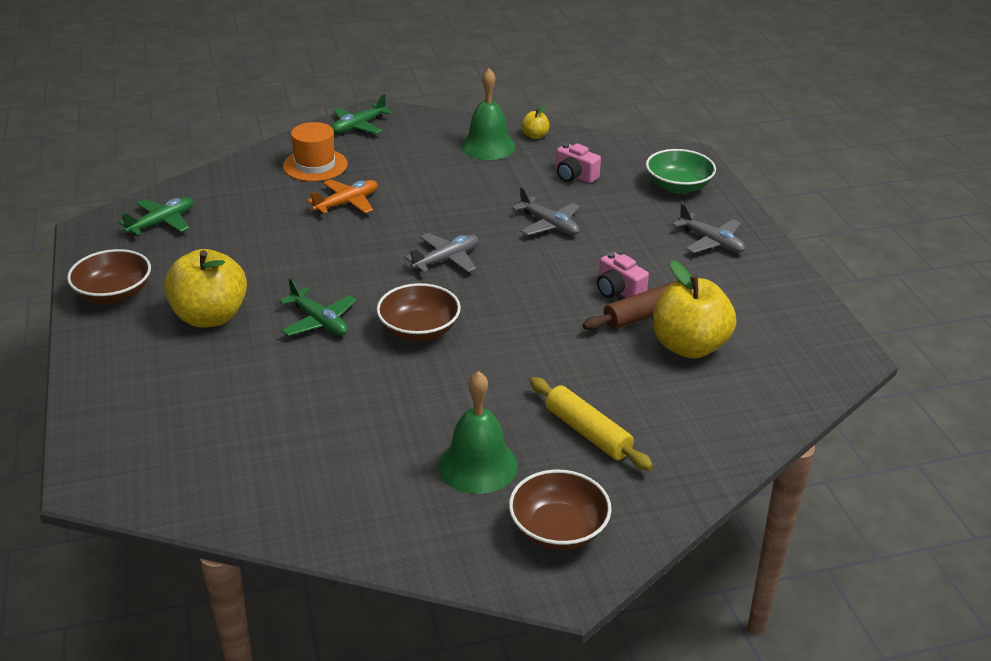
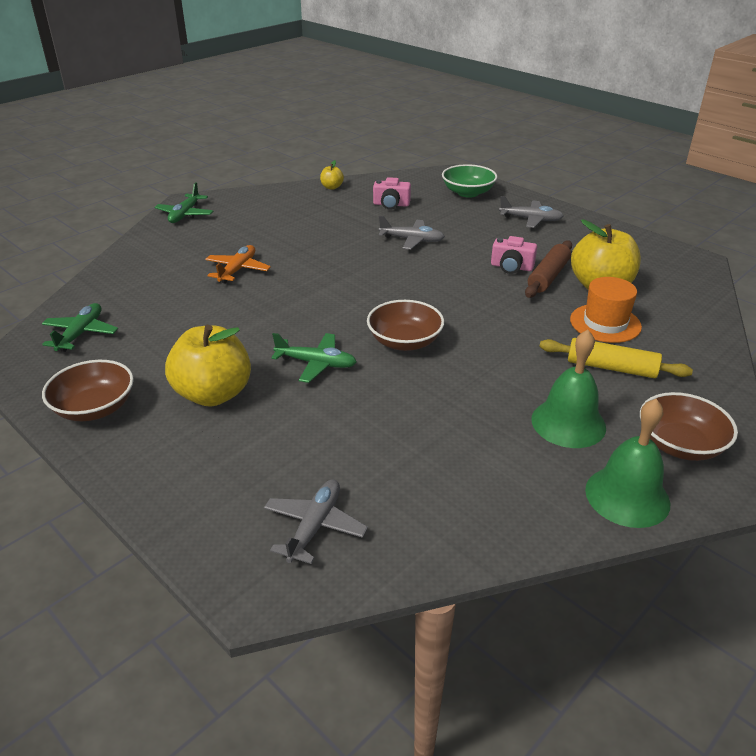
camera: 30 degrees left, 0 degrees up
(315, 165) = (178, 251): orange hat -> orange hat (605, 323)
(446, 259) = (365, 285): grey plane -> grey plane (314, 526)
(488, 146) = (305, 202): green bell -> green bell (627, 496)

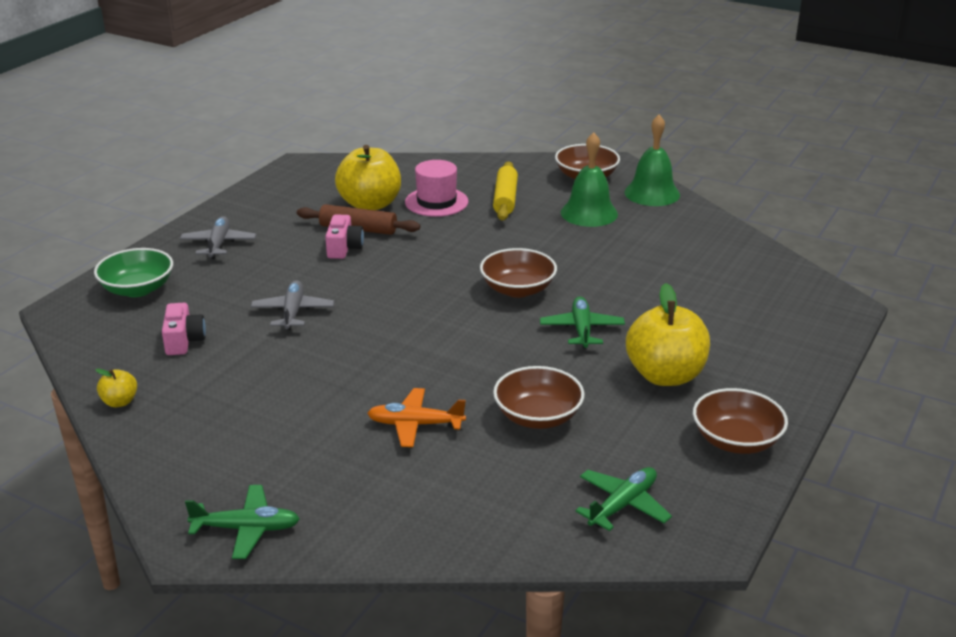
camera: 105 degrees left, 5 degrees down
(81, 333) = (623, 505): green plane -> green plane turned 135 degrees clockwise
(208, 318) = (538, 417): none -> brown bowl
(314, 526) = (773, 294): grey plane -> none
(605, 323) = (436, 202): orange hat -> pink hat

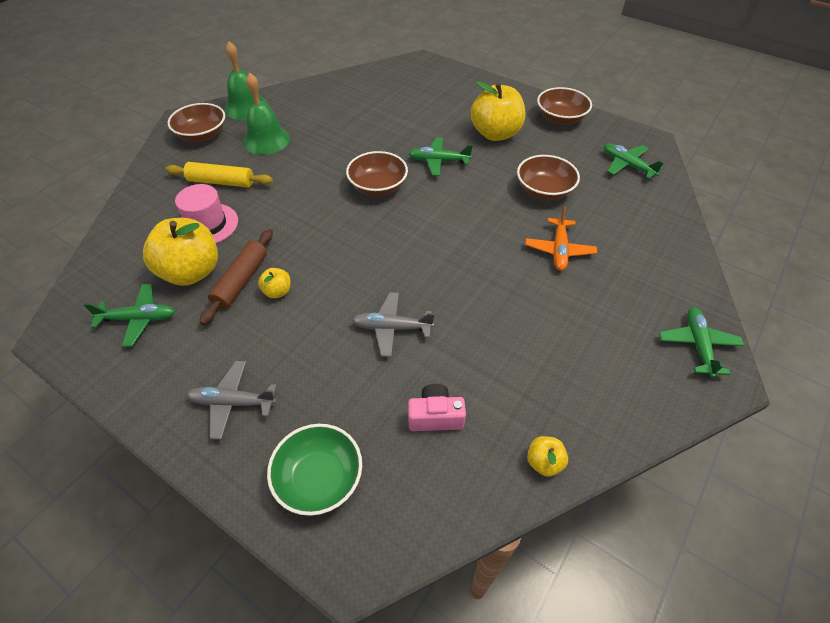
camera: 85 degrees left, 20 degrees up
(313, 192) = (139, 319): none -> green plane
(344, 248) = (277, 291): pink camera -> yellow apple

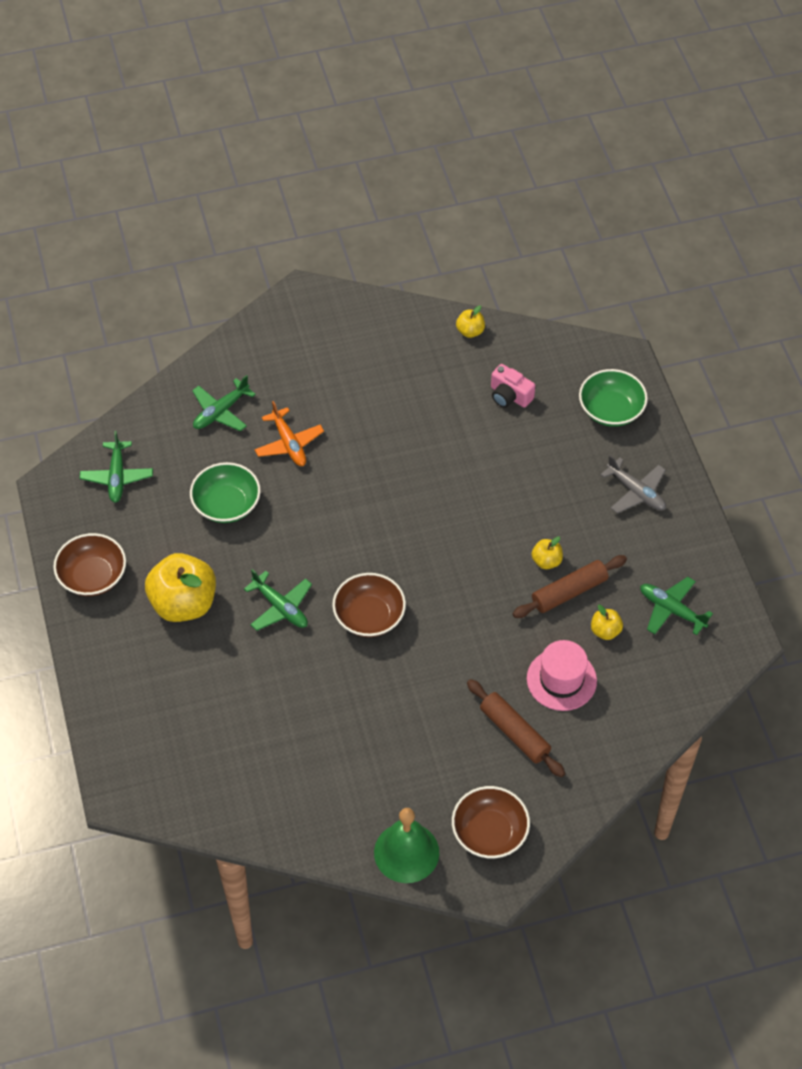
camera: 140 degrees left, 5 degrees up
(191, 272) = (605, 631): yellow apple -> yellow apple, size x0.45
(221, 182) = (514, 732): yellow rolling pin -> brown rolling pin
(266, 140) = (425, 769): green bell -> none
(392, 328) = (484, 471): grey plane -> none
(544, 190) = (226, 504): brown bowl -> green bowl
(559, 250) = (289, 443): orange plane -> orange plane turned 105 degrees clockwise
(698, 345) = (289, 320): green plane -> green plane (221, 412)

